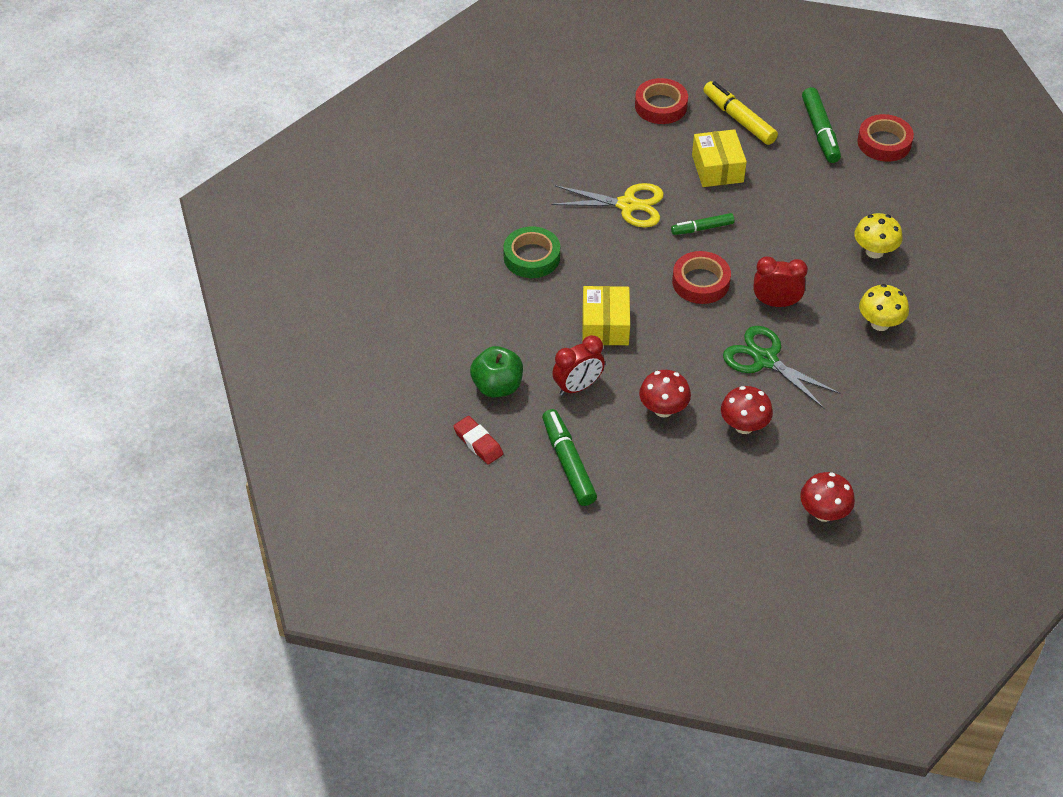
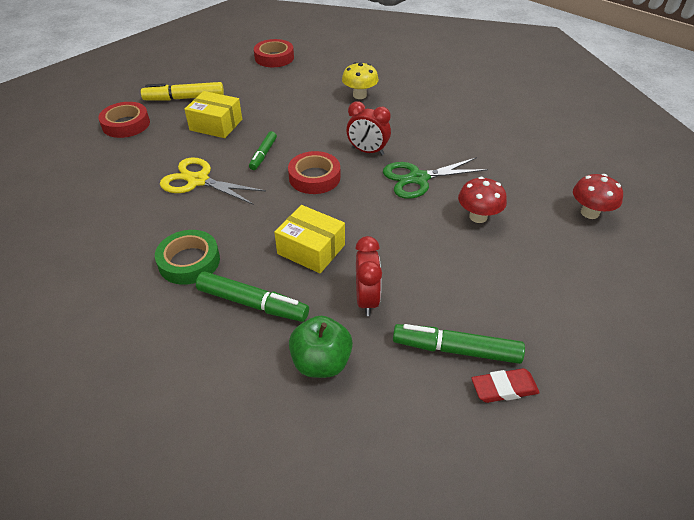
camera: 60 degrees left, 5 degrees down
(478, 443) = (385, 417): red eraser -> red eraser (504, 388)
(627, 205) = (198, 181): yellow scissors -> yellow scissors turned 105 degrees counterclockwise
(663, 409) = (431, 255): red mushroom -> none
(776, 303) = (367, 151): red clock -> red clock turned 105 degrees counterclockwise
(820, 131) = (236, 74): green marker -> green marker (252, 303)
(880, 323) = (424, 117): yellow mushroom -> none

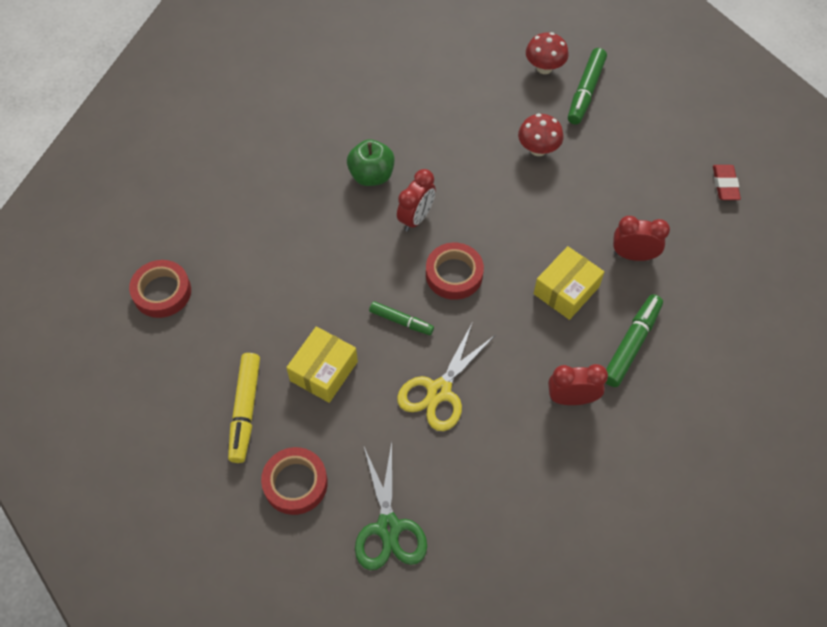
camera: 80 degrees left, 15 degrees up
(189, 261) = (571, 398): green tape -> red clock
(321, 362) = (697, 298): green apple -> green apple (371, 175)
(359, 95) = (295, 206): yellow mushroom -> none
(418, 178) = (473, 182): green scissors -> green scissors (388, 527)
(456, 350) = (689, 204): green marker -> green marker (586, 91)

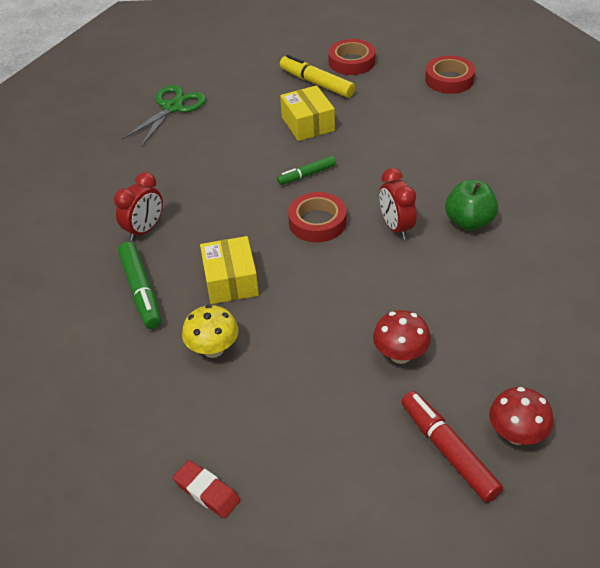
camera: 130 degrees right, 15 degrees down
(295, 483) = (244, 85): red tape -> red tape (351, 62)
(388, 527) = (172, 108): green scissors -> green scissors turned 90 degrees clockwise
(439, 391) = (231, 168): yellow scissors -> none
(586, 91) = (448, 451): green marker -> red marker
(633, 255) = (213, 349): red clock -> yellow mushroom

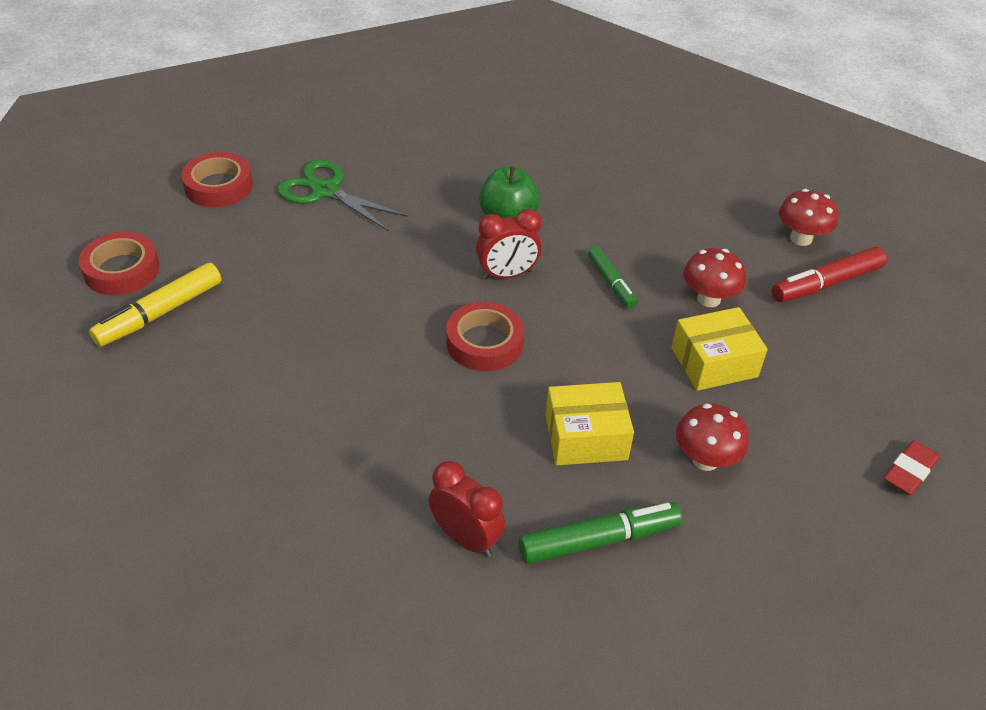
camera: 90 degrees left, 0 degrees up
(172, 108) = (141, 501): green scissors -> green scissors (325, 191)
(213, 349) = (705, 459): yellow mushroom -> red mushroom
(307, 175) = (383, 344): green marker -> green marker (611, 282)
(308, 124) = (263, 332): yellow box -> yellow box (714, 362)

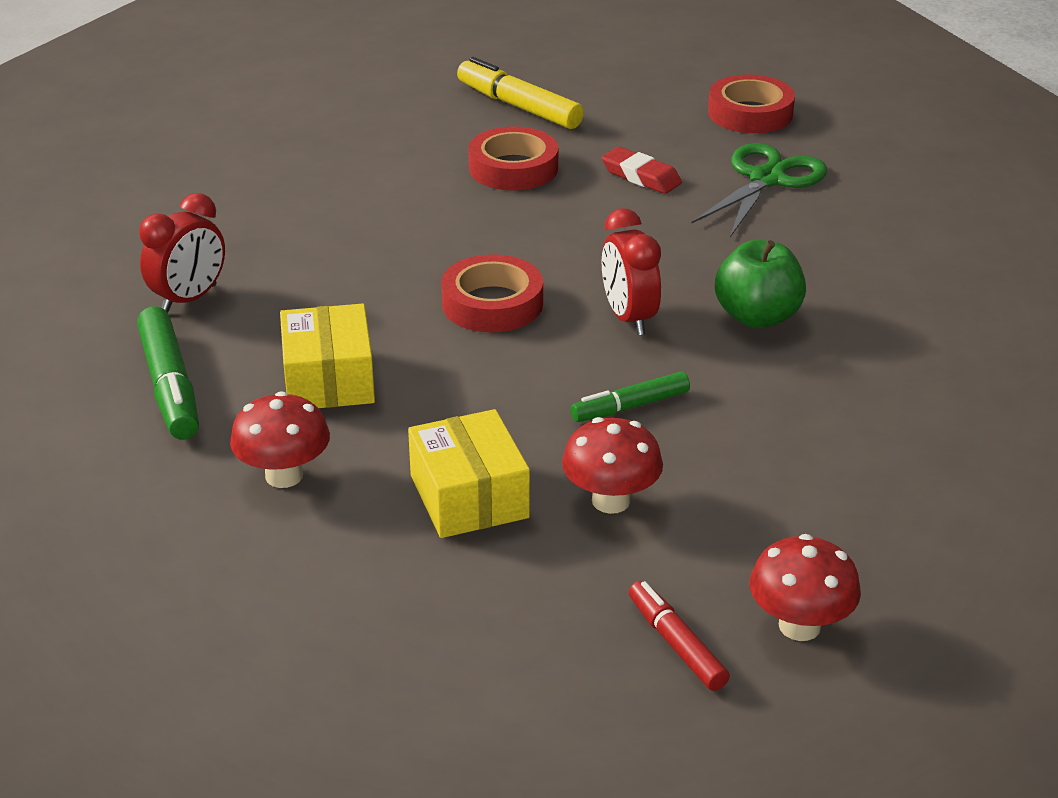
camera: 90 degrees right, 10 degrees down
(121, 270) = (584, 79): red tape -> red tape (513, 168)
(827, 283) = (676, 644): red marker -> red marker, size x0.63
(909, 471) = (243, 680): red eraser -> red eraser (641, 176)

